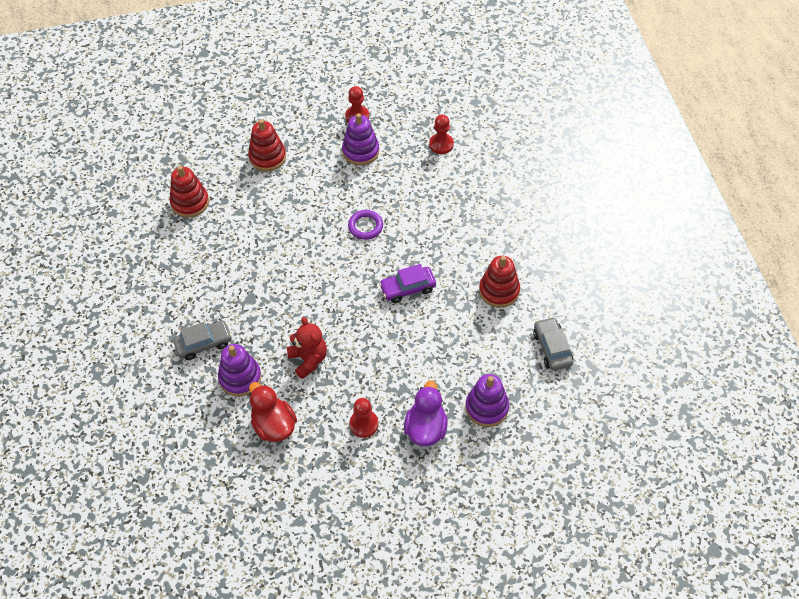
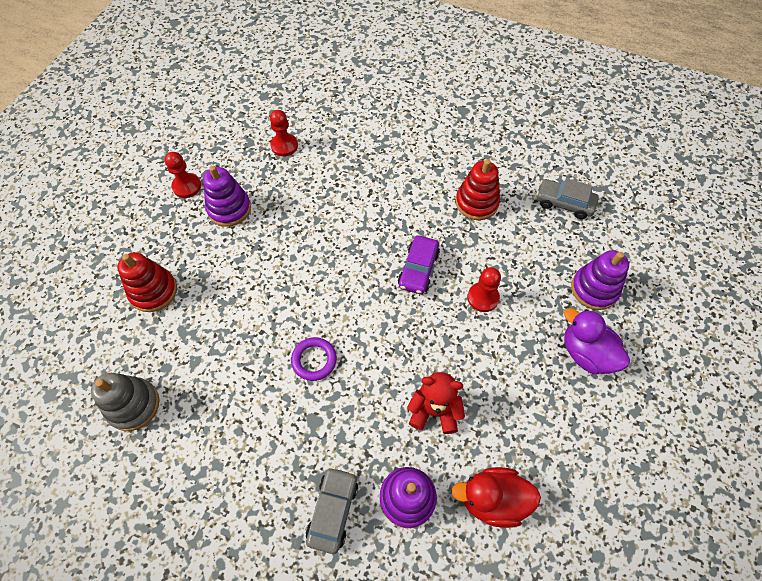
camera: 55 degrees left, 5 degrees up
(190, 202) = (133, 405): red stacking toy -> grey stacking toy
(364, 424) = (547, 406): red pawn -> red pawn (483, 298)
(365, 226) = (319, 259): purple ring -> purple ring (314, 360)

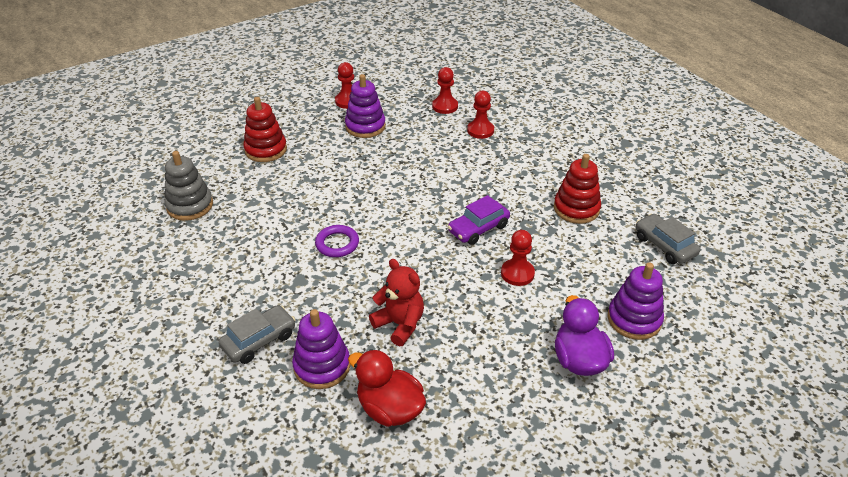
camera: 35 degrees right, 20 degrees down
(337, 158) = (480, 130): none -> red pawn

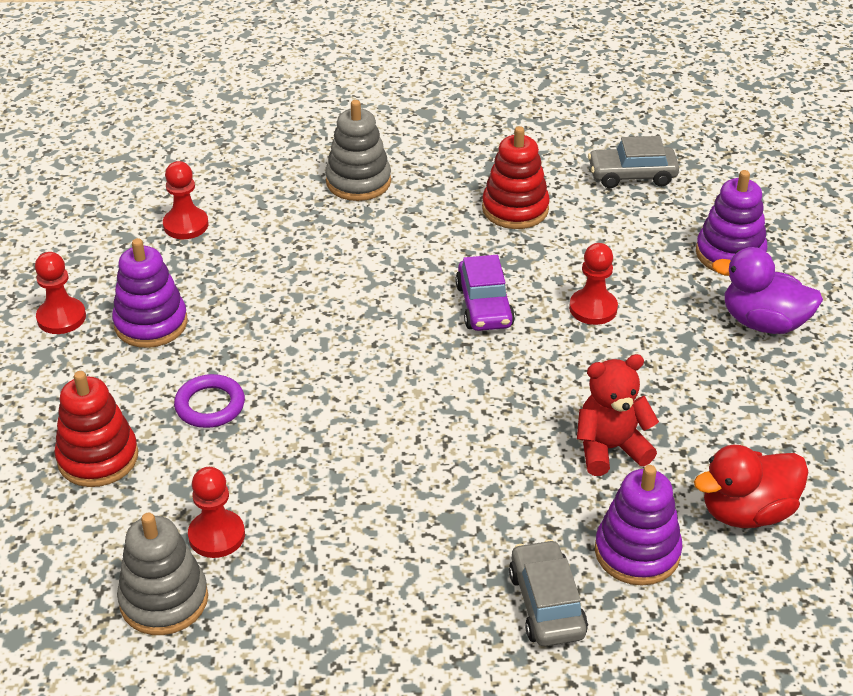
camera: 60 degrees left, 0 degrees up
(337, 244) = (405, 453): purple ring -> purple ring (210, 405)
(480, 130) = (278, 217): red pawn -> red pawn (216, 535)
(537, 144) = (358, 182): none -> grey stacking toy

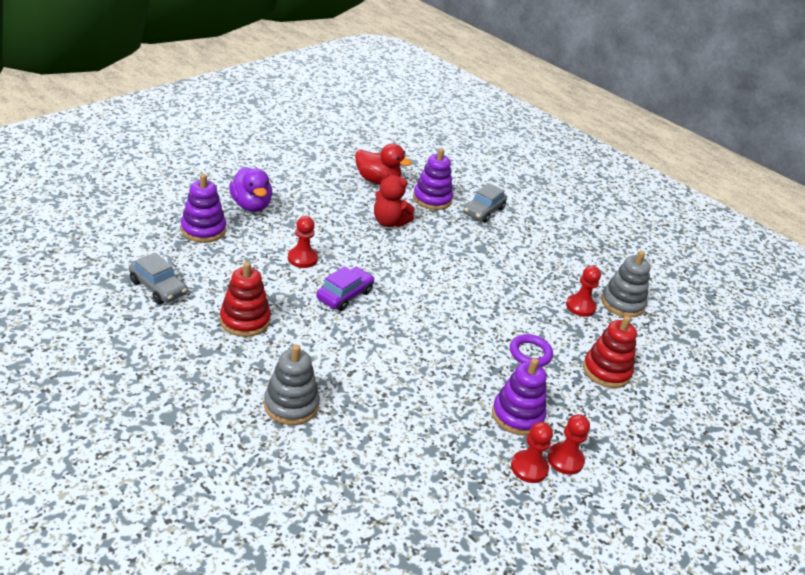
camera: 140 degrees left, 5 degrees down
(186, 225) = (429, 463): red pawn -> red pawn (529, 468)

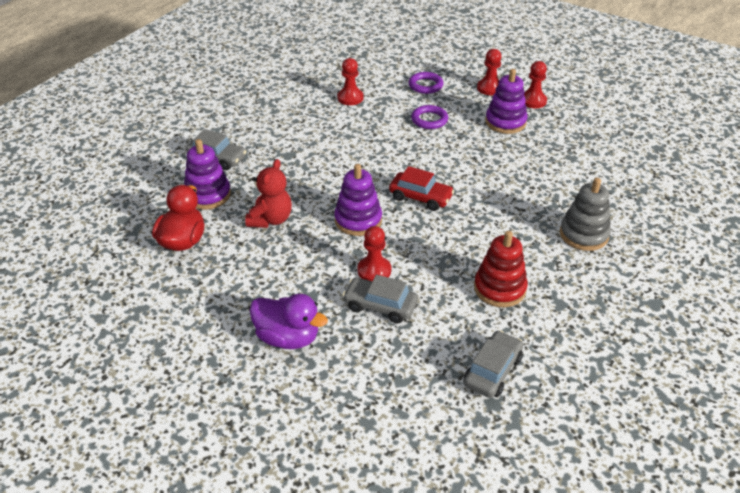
camera: 95 degrees left, 5 degrees up
(203, 230) = (362, 367): purple stacking toy -> purple stacking toy (358, 220)
(251, 205) = (288, 338): purple duck -> purple duck turned 60 degrees clockwise
(260, 252) = (380, 306): none -> grey car
(344, 295) = (417, 230): purple car -> none
(392, 310) = (420, 197): none -> red car
(529, 468) = (553, 115): red pawn -> red pawn (489, 88)
(606, 371) = (425, 85): red stacking toy -> purple ring
(622, 303) = (332, 78): grey stacking toy -> none

